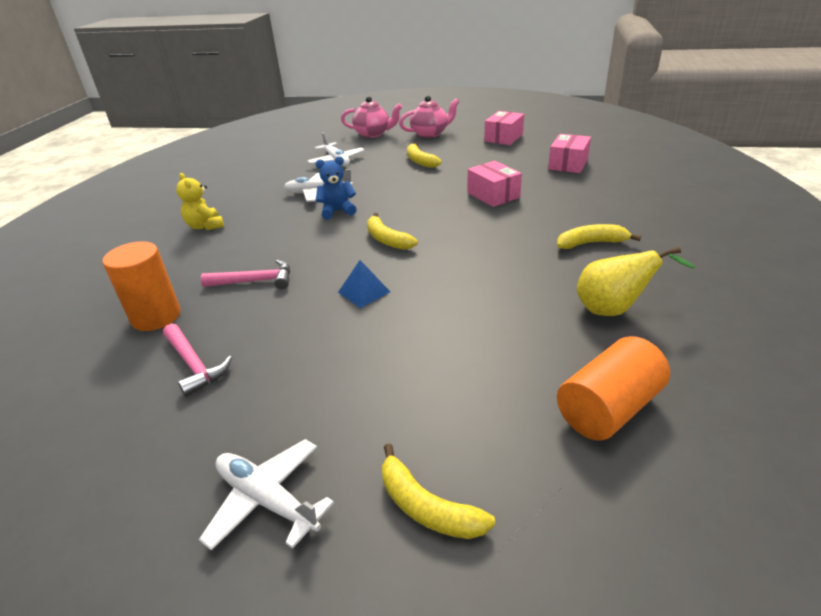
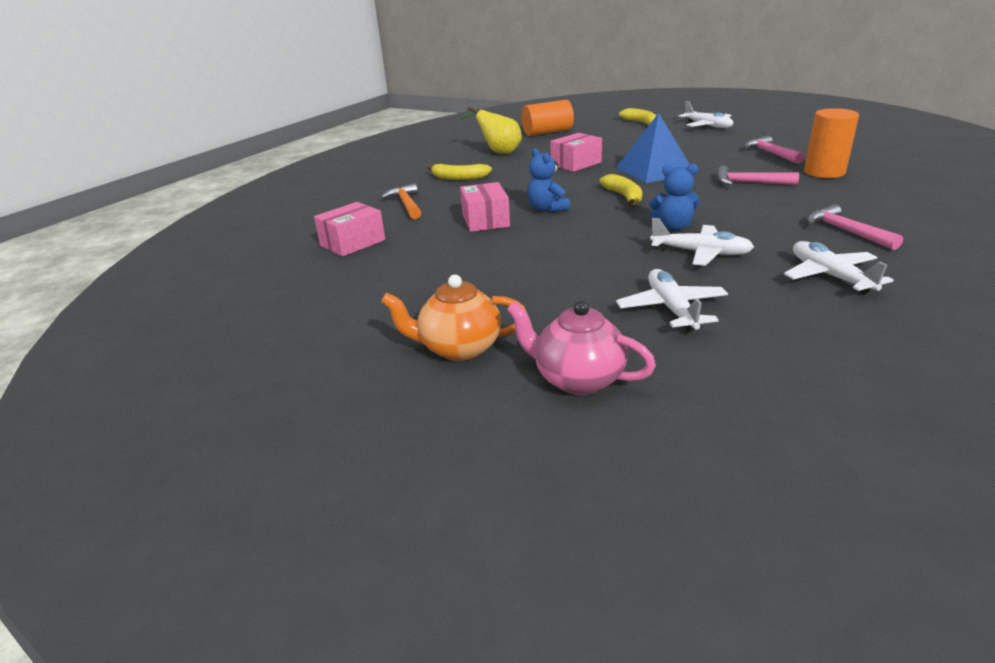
camera: 160 degrees left, 5 degrees down
(205, 226) = (846, 231): yellow teddy bear -> pink hammer
(243, 190) = (829, 276): none -> white plane
(364, 292) = (654, 170): blue pyramid -> blue pyramid, size x1.92
(420, 161) = (529, 281): yellow banana -> none
(430, 134) = (459, 348): pink teapot -> orange teapot
(451, 214) = (547, 209): none -> blue teddy bear
(503, 138) = (353, 306): pink box -> pink box (576, 164)
(587, 200) = (406, 204): none -> orange hammer

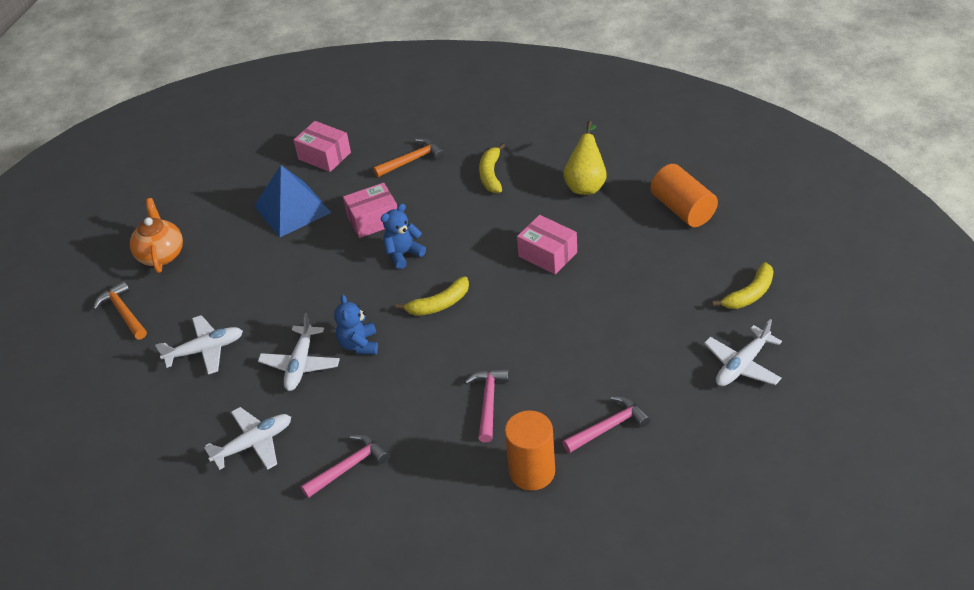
camera: 80 degrees right, 15 degrees up
(577, 379) = (123, 312): pink teapot -> orange hammer
(654, 170) = (528, 321): blue pyramid -> blue pyramid (292, 209)

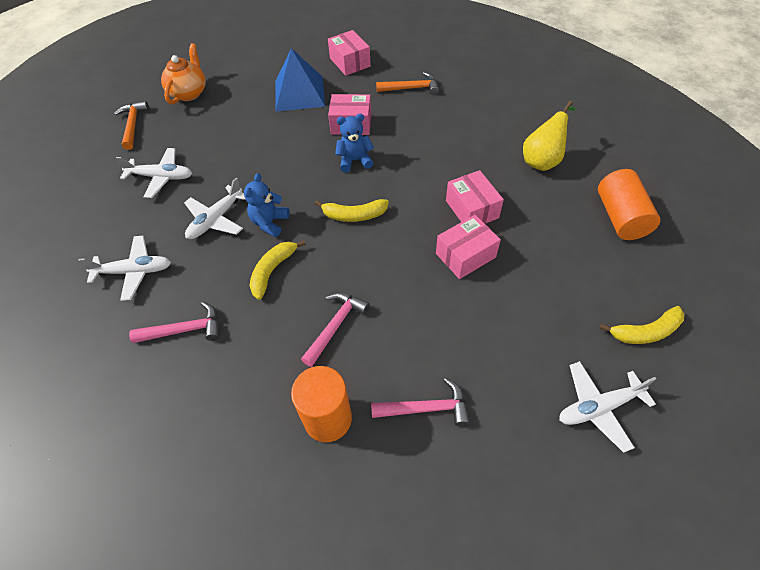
camera: 25 degrees right, 10 degrees up
(491, 175) = (466, 122): yellow banana -> yellow banana (272, 271)
(566, 296) = (465, 255): none -> pink box

